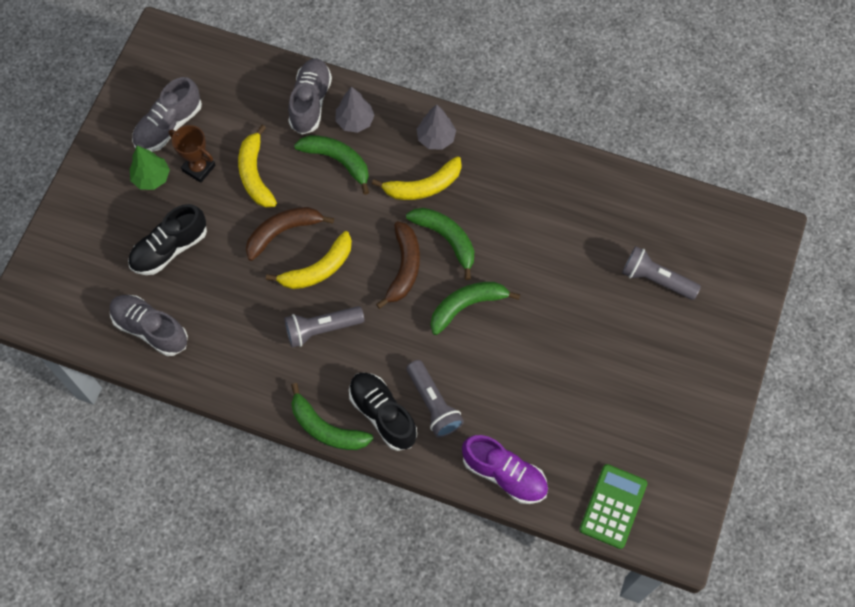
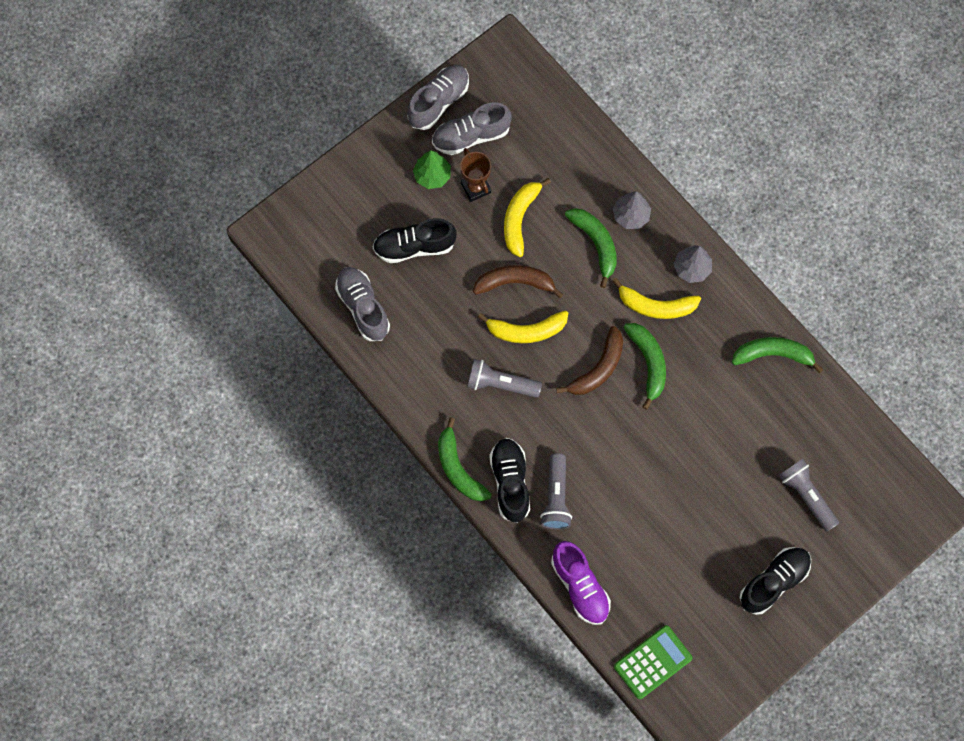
camera: 30 degrees right, 5 degrees up
(310, 102) = (602, 178): grey shoe -> grey shoe (438, 102)
(466, 306) = (631, 430): green banana -> green banana (773, 354)
(675, 371) = (774, 582): none -> black shoe

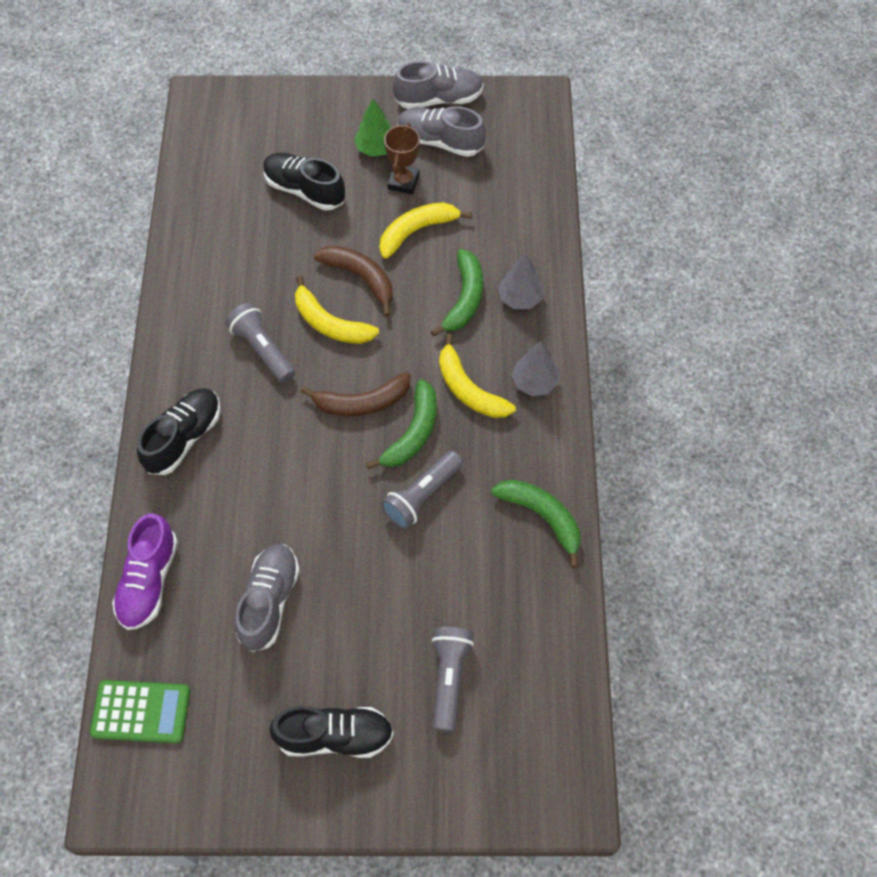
camera: 40 degrees right, 10 degrees down
(363, 307) = (213, 205): grey shoe -> grey shoe (269, 601)
(458, 469) = (153, 391): green banana -> none
(556, 497) = (210, 483): grey flashlight -> grey flashlight (422, 496)

